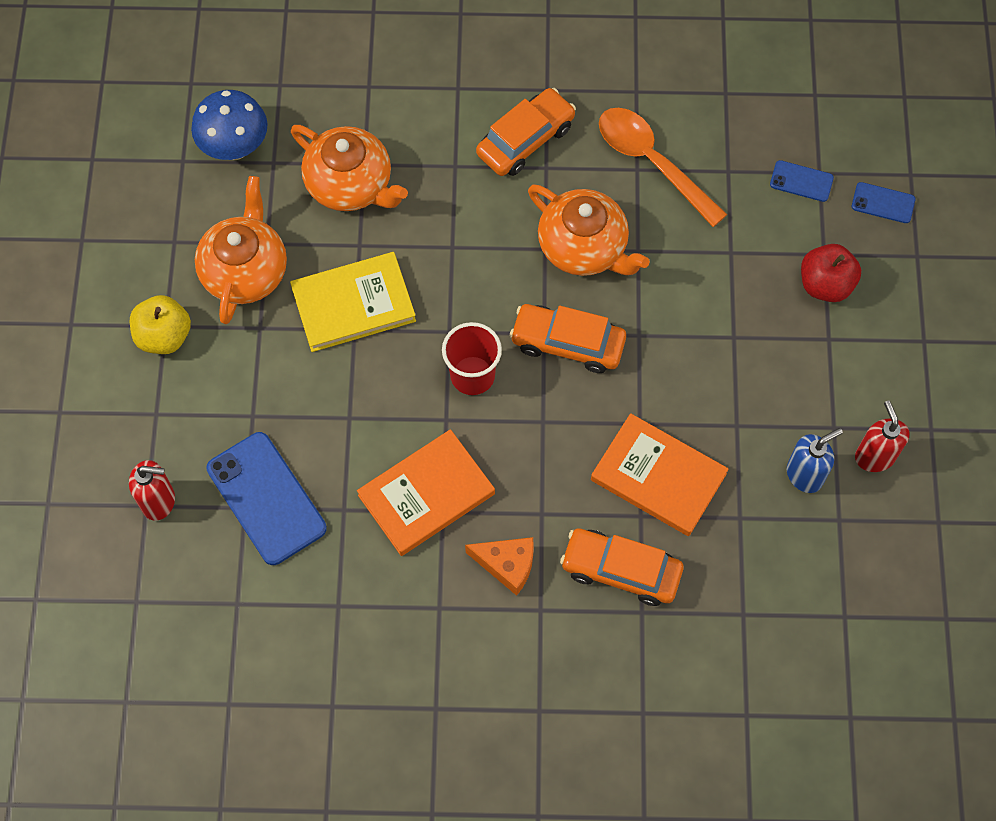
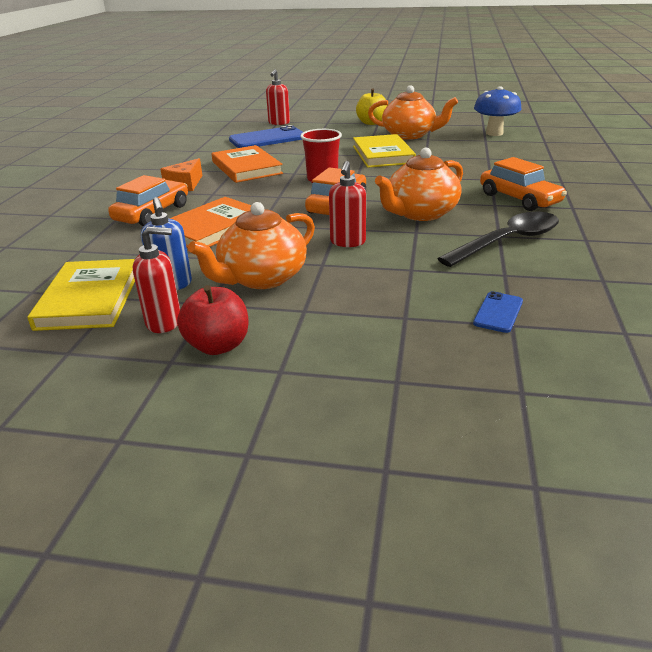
camera: 100 degrees right, 35 degrees down
(350, 184) = (471, 155): orange teapot -> orange teapot (261, 278)
(652, 162) = (507, 241): orange spoon -> black spoon
(676, 318) = (347, 242): none -> red soap dispenser
(825, 284) = (368, 314): red apple -> red apple (218, 345)
(847, 546) = (89, 299): none -> yellow book
(883, 203) = (474, 364): blue phone -> none

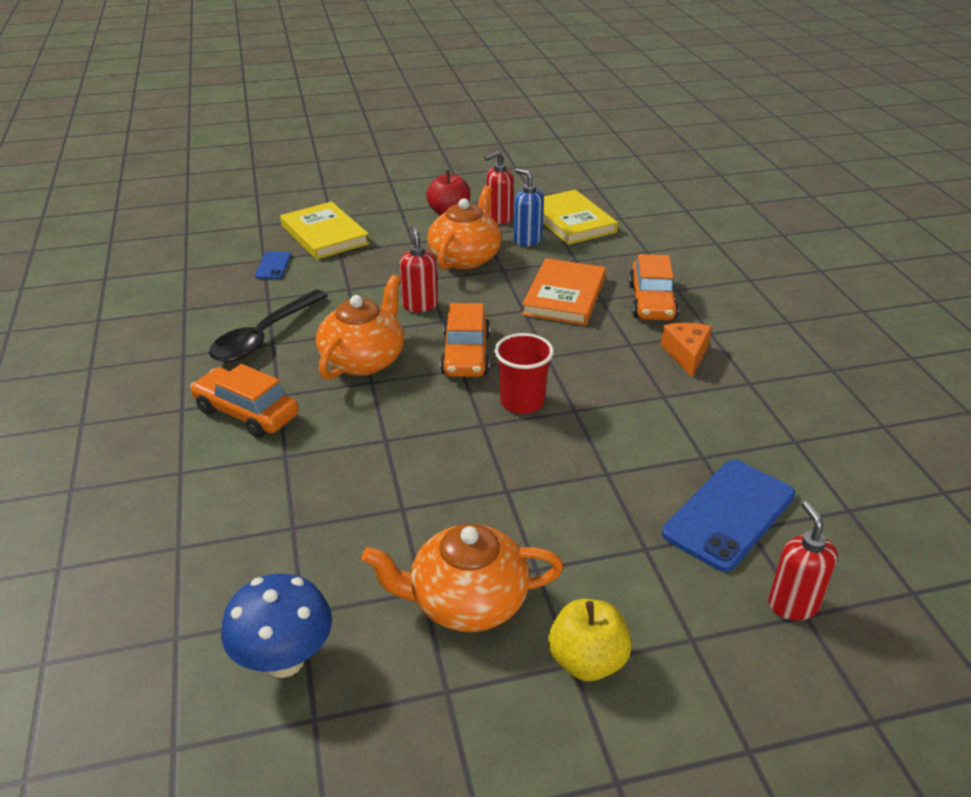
camera: 155 degrees right, 5 degrees up
(246, 168) = (654, 408): orange book -> none
(383, 155) = (477, 497): yellow book -> yellow book (324, 234)

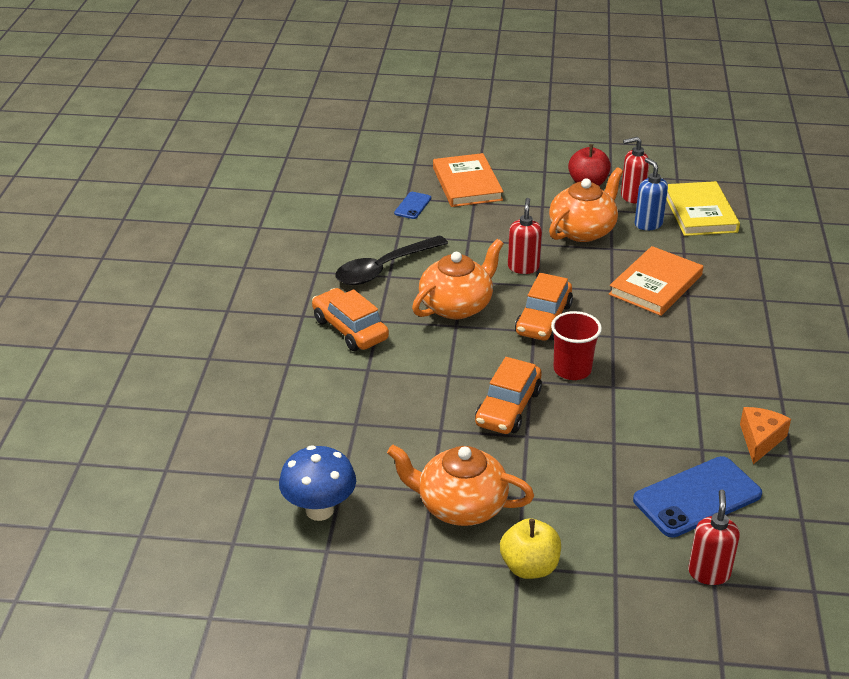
camera: 20 degrees right, 0 degrees up
(324, 234) = (467, 184): yellow book -> orange book
(651, 302) = (733, 307): orange car -> orange car (508, 408)
(686, 354) = (738, 361): orange cheese -> orange cheese (760, 440)

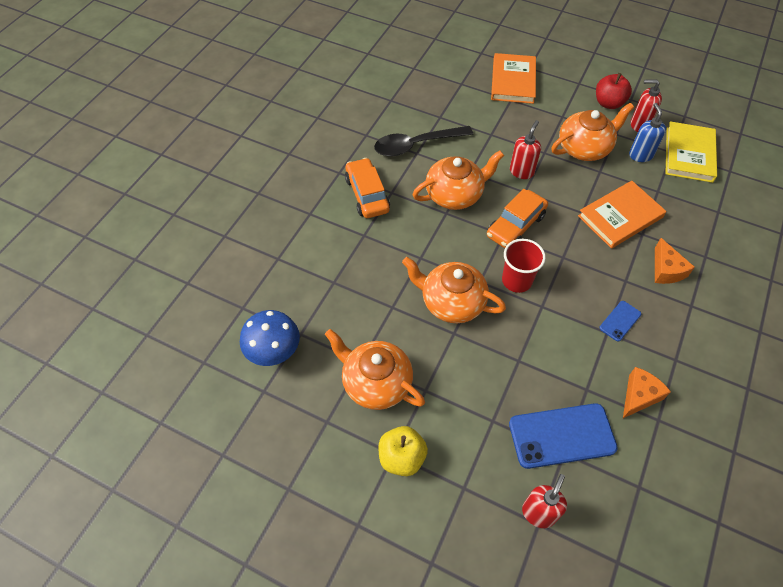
camera: 20 degrees right, 20 degrees up
(413, 206) = (463, 92): blue phone -> blue phone (620, 321)
(508, 408) = (451, 302): orange car -> orange teapot
(730, 321) = (666, 270): none -> orange cheese

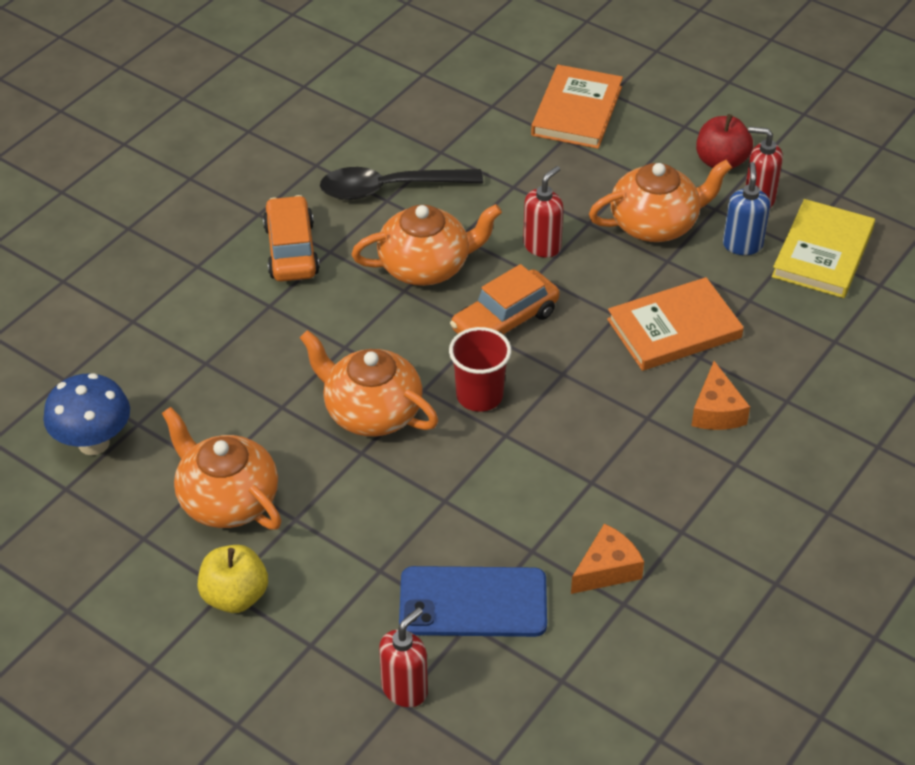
camera: 10 degrees right, 10 degrees down
(620, 321) = (617, 470): blue phone -> none

